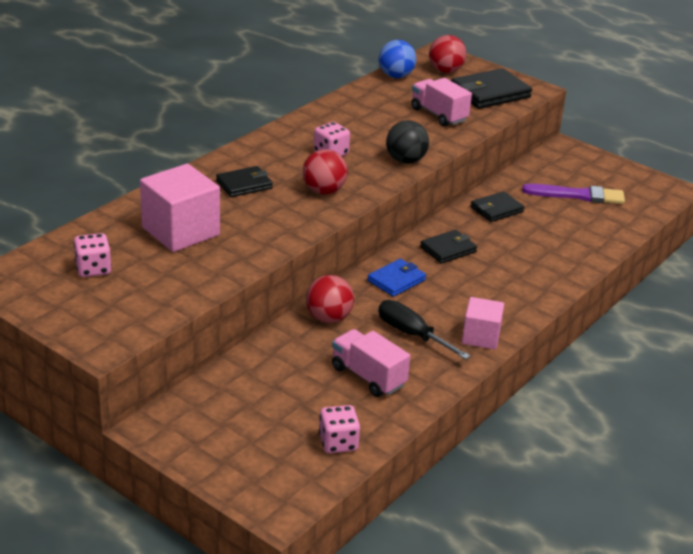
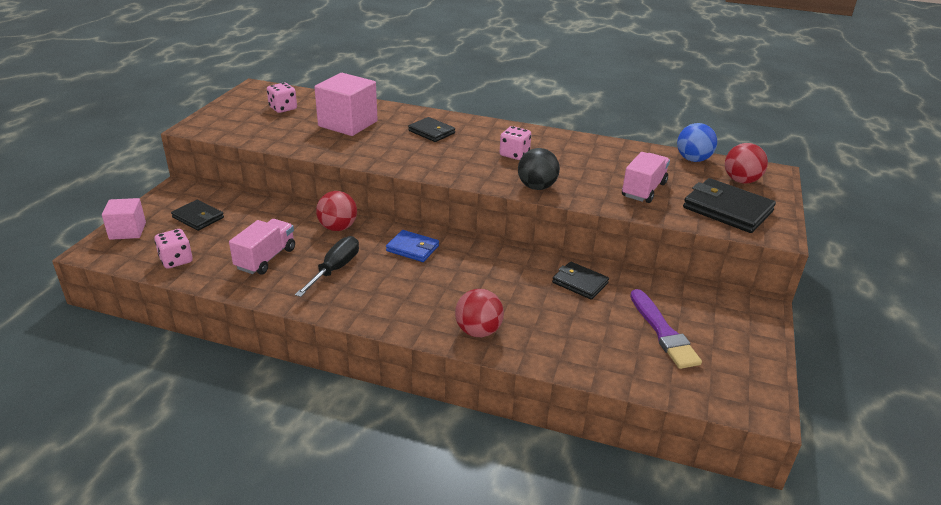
camera: 70 degrees right, 0 degrees up
(324, 191) = (449, 161): red ball -> red ball (478, 331)
(448, 249) = (483, 266): black wallet -> black wallet (198, 217)
(481, 337) = (350, 306): pink cube -> pink cube (127, 231)

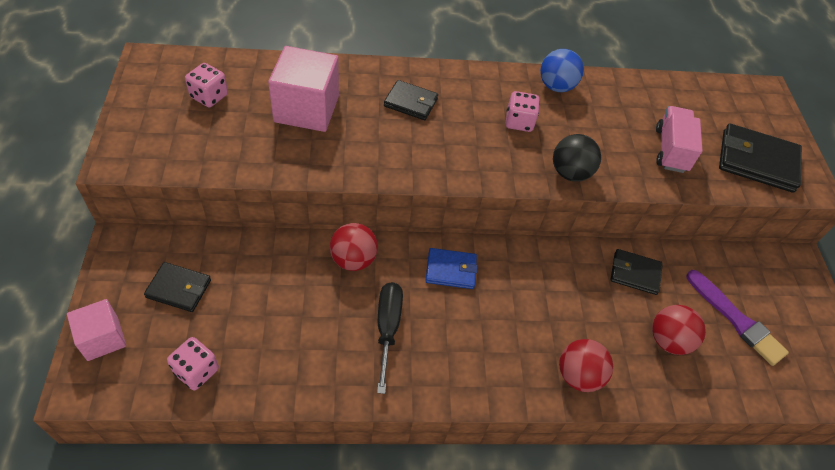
camera: 25 degrees left, 20 degrees up
(266, 259) = (301, 335): pink truck -> none
(693, 159) = (690, 88): blue ball -> blue ball (556, 86)
(741, 181) = (746, 112): red ball -> red ball (668, 340)

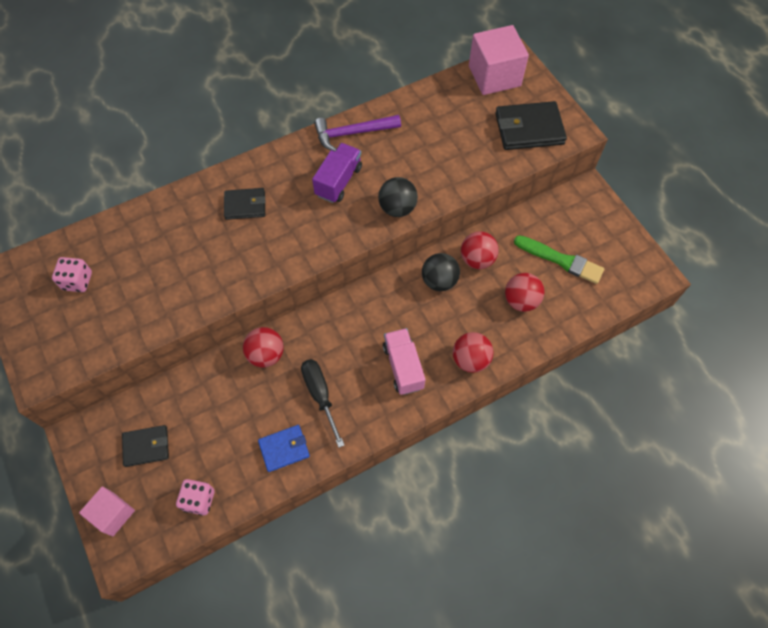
camera: 20 degrees left, 10 degrees up
(306, 109) = (165, 253): pink cube -> pink cube (494, 76)
(451, 270) = (343, 325): blue wallet -> blue wallet (284, 449)
(519, 122) = (338, 181): pink dice -> purple truck
(556, 86) = (352, 133): blue ball -> purple hammer
(580, 275) = (439, 281): none -> black ball
(635, 273) = (477, 259): black wallet -> red ball
(671, 150) = (463, 150): pink truck -> pink truck (403, 367)
(736, 319) = (561, 260): purple brush -> green brush

